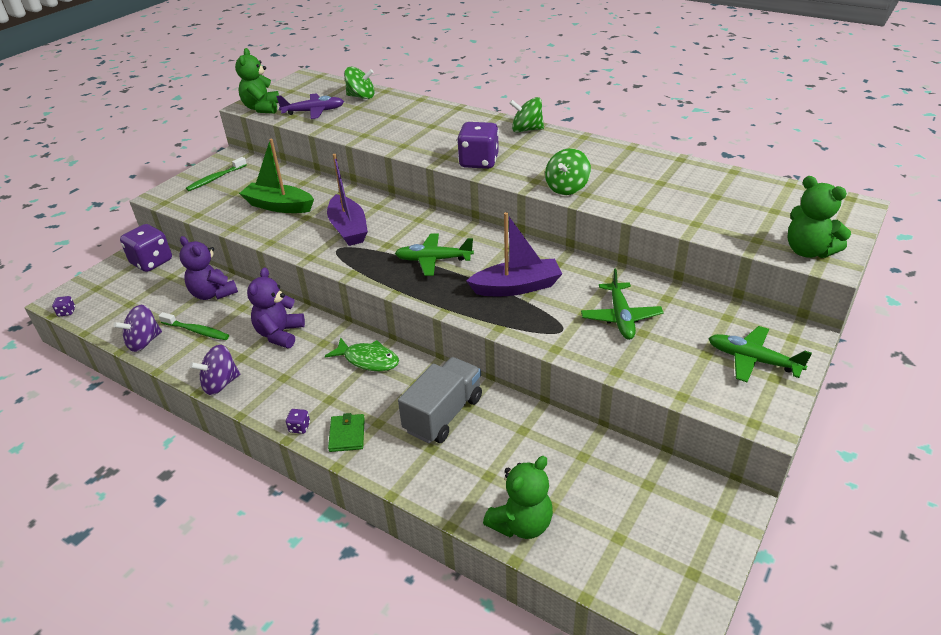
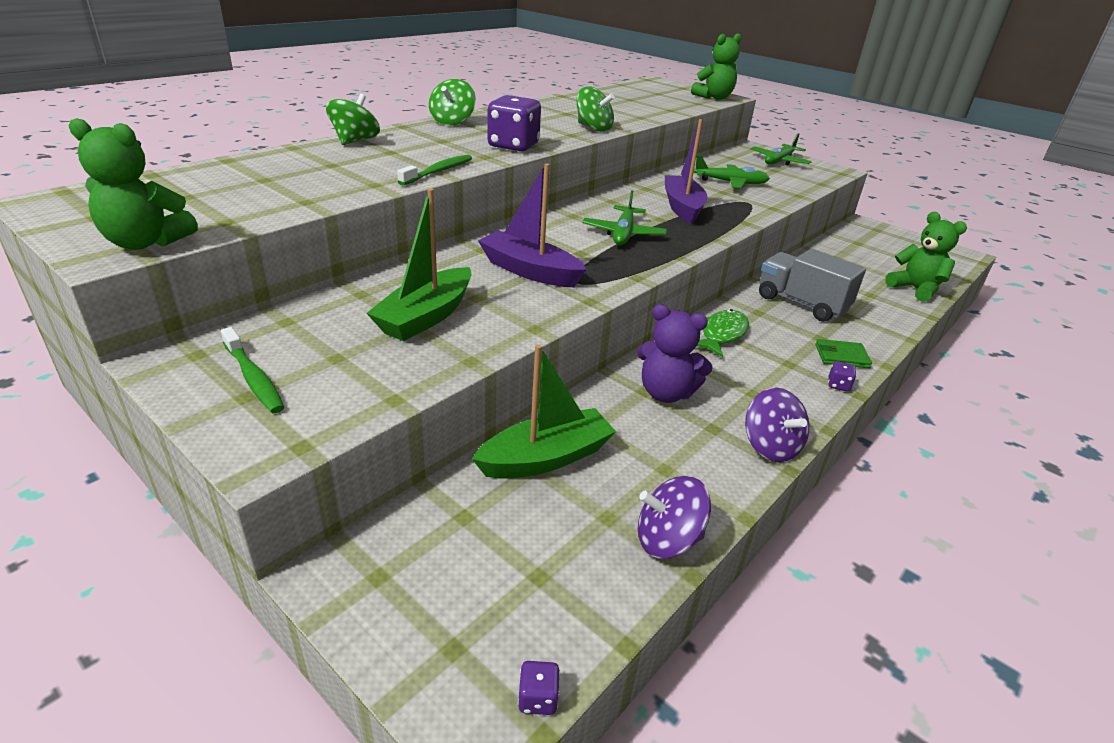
camera: 85 degrees left, 5 degrees down
(144, 342) = (667, 540): purple spinning top -> purple spinning top turned 120 degrees clockwise
(152, 262) = (393, 551): purple dice -> none
(197, 331) = (646, 474): green toothbrush -> green toothbrush (438, 171)
(213, 294) = (546, 458): purple teddy bear -> green boat
(313, 112) = (235, 206): purple plane -> none
(348, 229) = (530, 271): purple boat -> purple boat turned 135 degrees counterclockwise
(361, 97) = (225, 173): green spinning top -> green spinning top (355, 141)

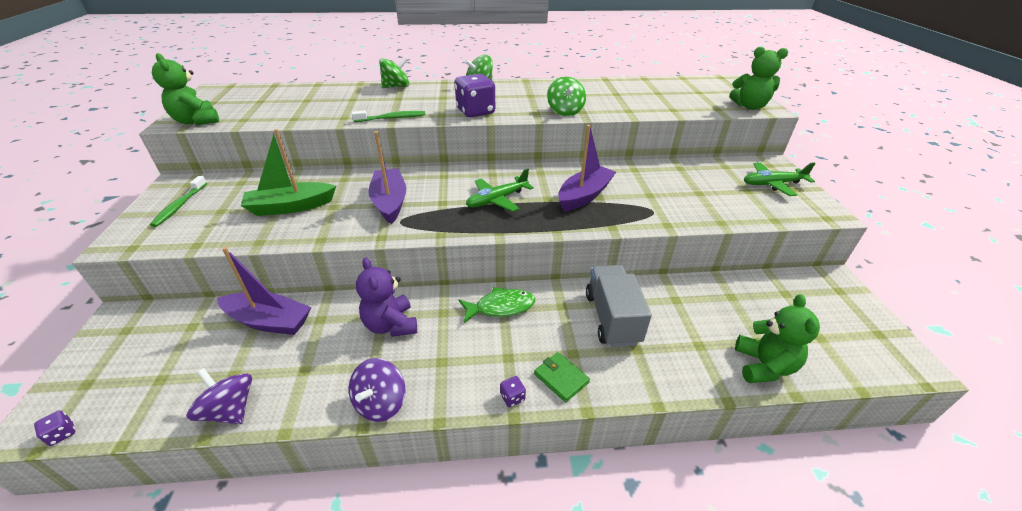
camera: 45 degrees right, 5 degrees up
(546, 458) = (269, 321): green boat -> purple boat
(730, 183) = (674, 189): green plane -> none

